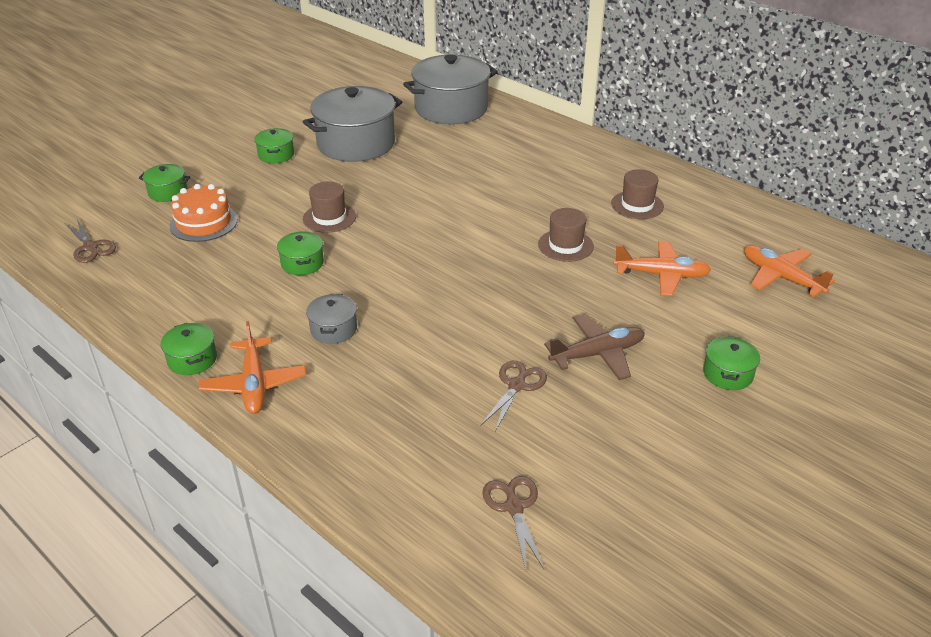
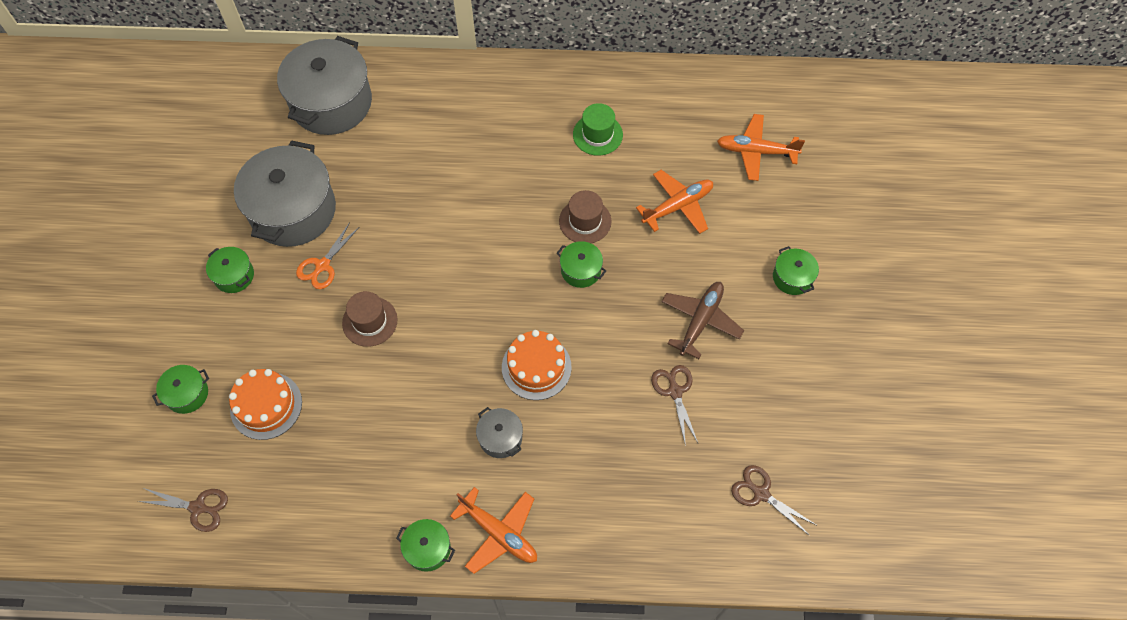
camera: 40 degrees left, 25 degrees up
(302, 263) = (403, 389): green pot -> green pot (581, 270)
(337, 176) = (322, 265): none -> orange scissors
(416, 305) = (536, 367): none -> orange cake
(637, 205) = (597, 134): brown hat -> green hat

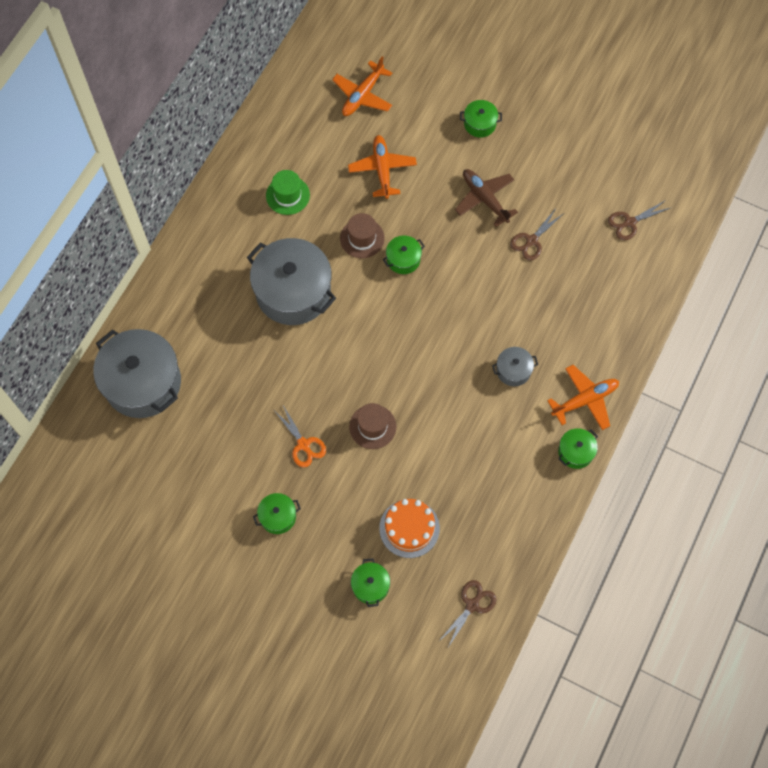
camera: 65 degrees left, 5 degrees up
(293, 210) = (238, 450): grey pot -> grey pot (293, 292)
(536, 367) = (469, 323): orange cake -> none
(675, 391) = (531, 241): brown scissors -> brown scissors turned 60 degrees counterclockwise

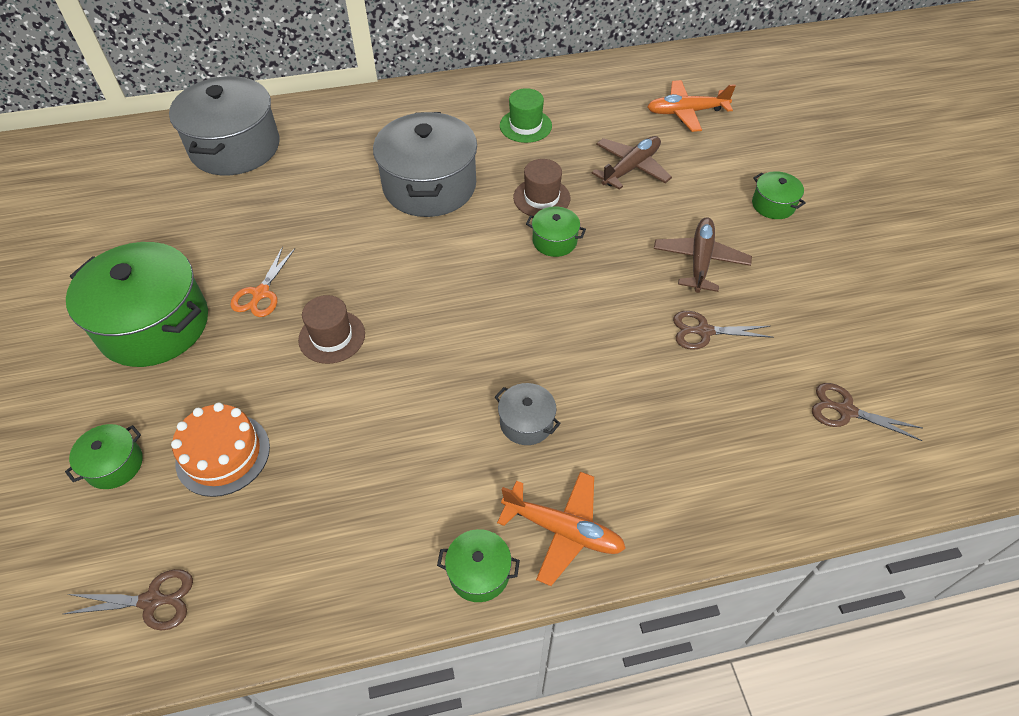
camera: 50 degrees right, 15 degrees down
(278, 516) = (154, 324): green pot -> green pot, size x2.21
(382, 169) = (631, 168): orange plane -> brown plane

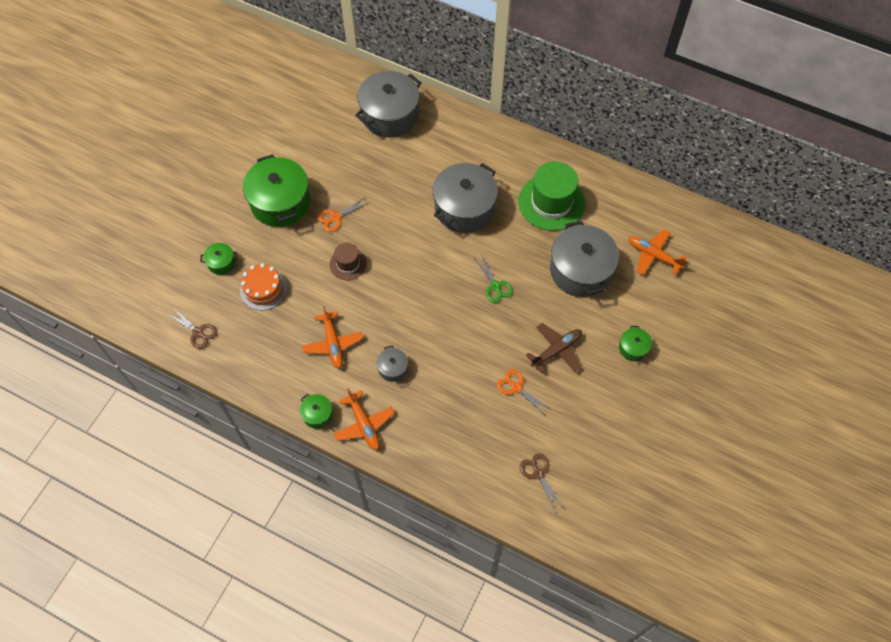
camera: 40 degrees right, 10 degrees up
(406, 452) = (333, 343): none -> orange plane
(525, 126) = (551, 202): green hat -> green hat, size x1.85
(541, 198) = (514, 256): brown hat -> none
(554, 241) = (495, 286): green pot -> green scissors
(631, 168) = (580, 270): brown plane -> grey pot
(704, 331) = (516, 387): brown scissors -> orange scissors

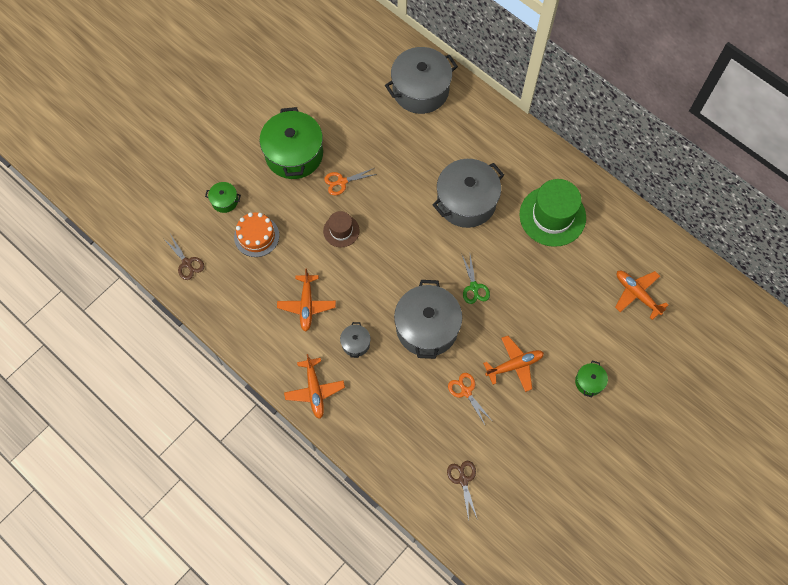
camera: 15 degrees right, 5 degrees up
(317, 414) = (275, 370): green pot -> none
(556, 350) = (514, 365): brown plane -> orange plane
(580, 270) = (561, 292): grey pot -> grey pot (427, 327)

